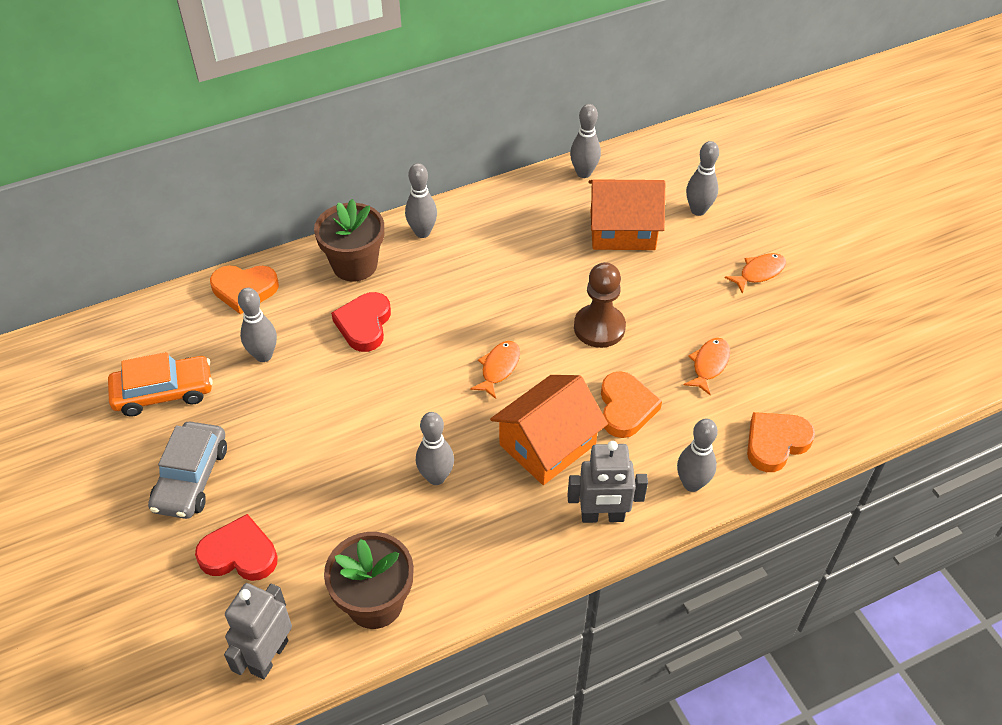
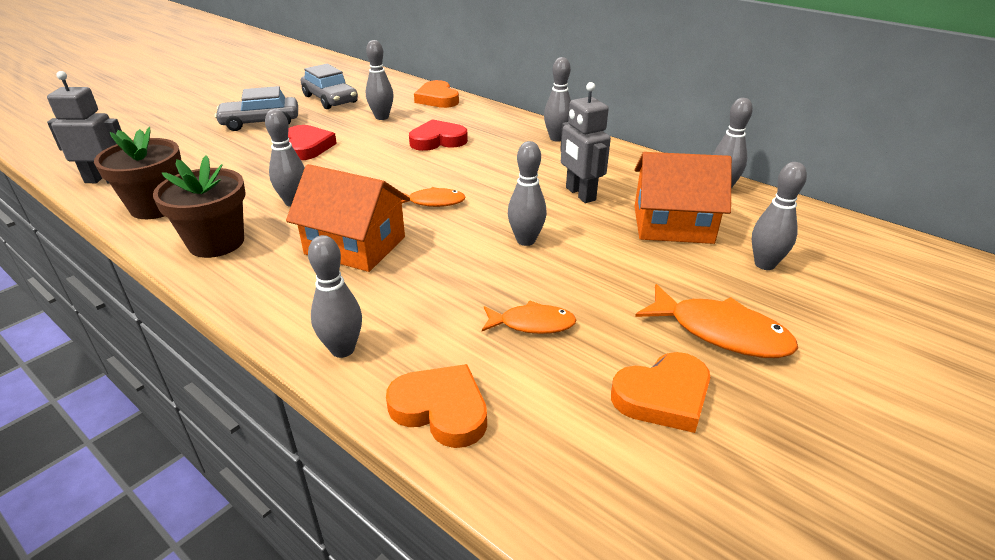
camera: 65 degrees right, 15 degrees down
(164, 392) = (330, 99): orange car -> grey car
(239, 554) = (197, 150): red heart -> red heart (307, 147)
(355, 265) = (495, 124): brown flower pot -> brown flower pot (216, 242)
(599, 327) = (526, 240): brown pawn -> grey bowling pin
(602, 516) = (275, 297): grey robot -> grey robot (580, 194)
(622, 230) = (672, 224): orange house -> orange house turned 60 degrees counterclockwise
(626, 408) = (428, 280): orange heart -> orange heart (663, 396)
(759, 273) = (720, 332): orange fish -> orange fish, size x1.59

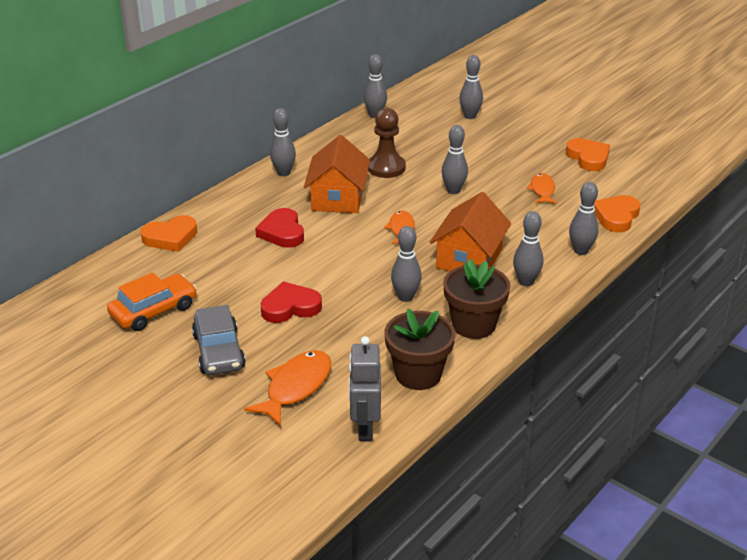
camera: 90 degrees left, 0 degrees up
(330, 99) = (154, 311): grey car -> orange car
(382, 117) = (218, 269): grey bowling pin -> grey bowling pin (526, 282)
(580, 194) = (386, 167): grey robot -> brown pawn
(672, 224) = (427, 138): orange house -> orange house (338, 198)
(720, 332) = (536, 137): orange fish -> orange fish (295, 387)

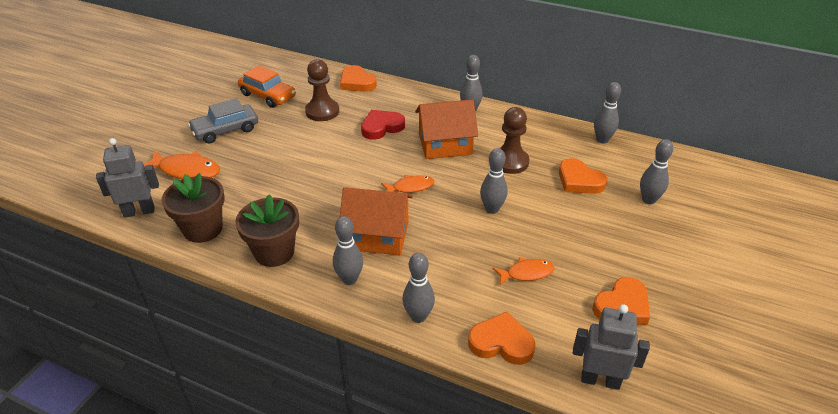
camera: 75 degrees right, 5 degrees up
(222, 270) = (322, 111): none -> brown pawn
(290, 307) = (282, 150): red heart -> none
(405, 297) = (307, 206): grey bowling pin -> none
(431, 140) = (579, 181): none -> orange heart
(657, 183) = (600, 380): none -> grey robot

